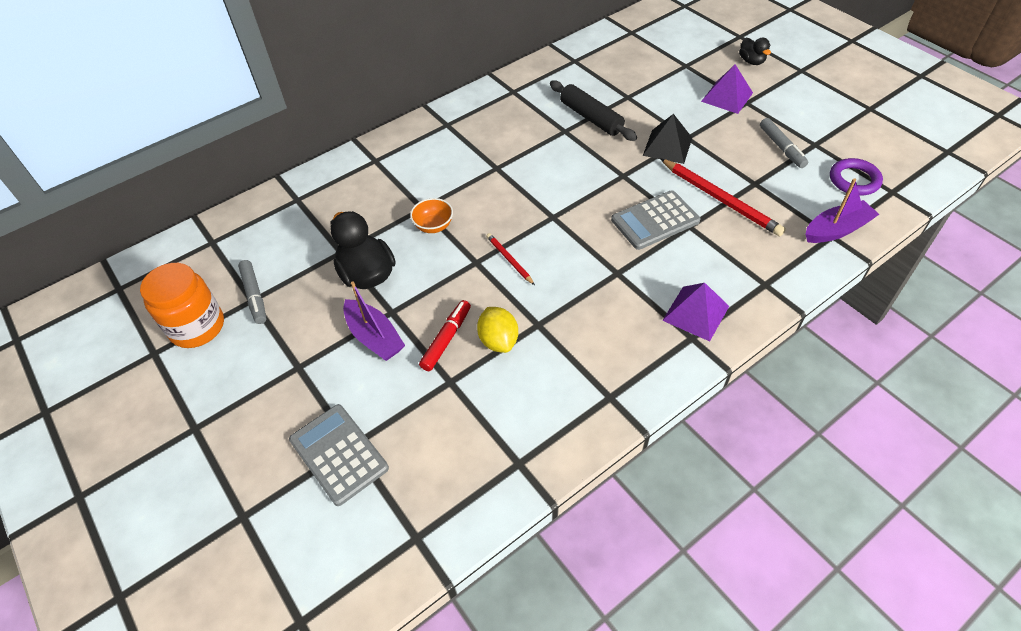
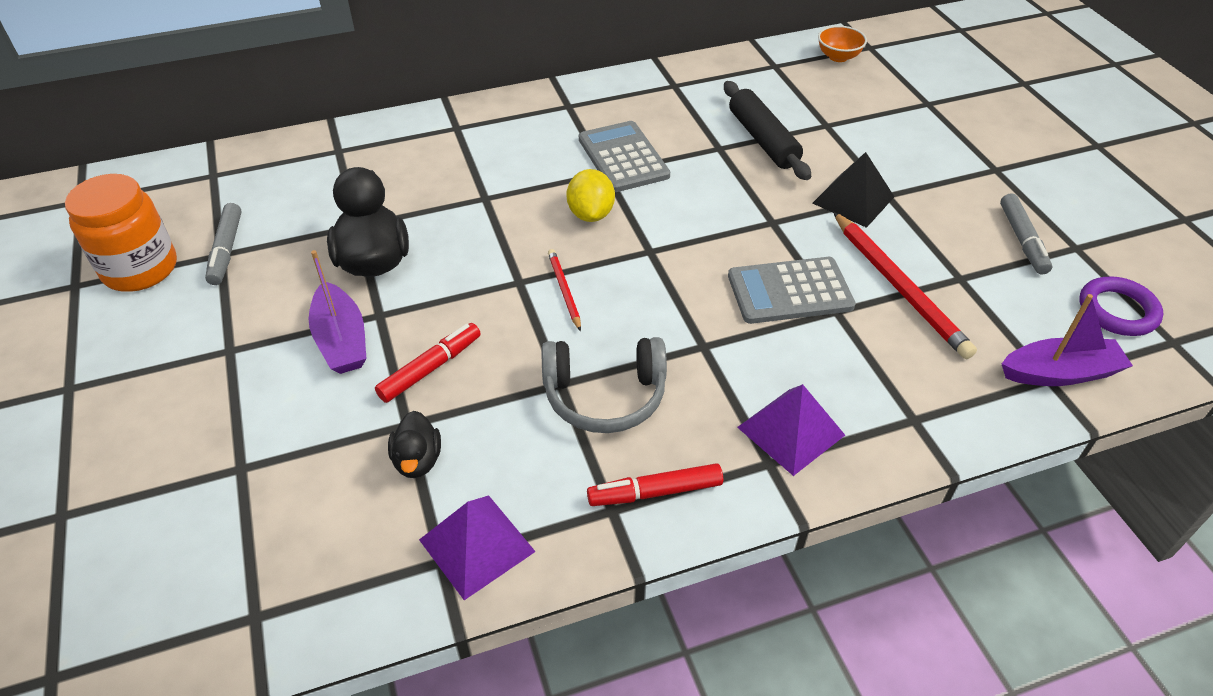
camera: 15 degrees right, 5 degrees down
(339, 454) = (218, 474): grey calculator -> grey calculator (623, 157)
(434, 226) = (488, 223): orange bowl -> orange bowl (838, 57)
(498, 340) = (497, 390): yellow lemon -> yellow lemon (591, 214)
(570, 324) = (604, 396): none -> grey headphones
(631, 377) = (655, 492): none -> red marker
(727, 97) = (969, 156): purple pyramid -> purple pyramid (477, 545)
(751, 61) = (1027, 118): black duck -> black duck (417, 460)

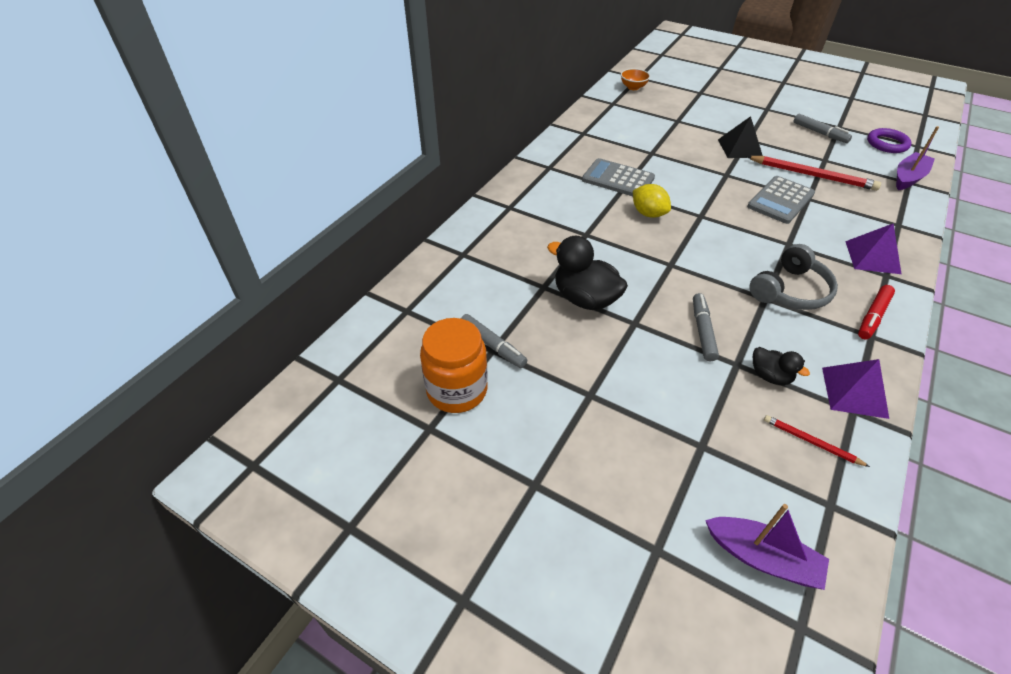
camera: 40 degrees left, 0 degrees up
(341, 340) = (638, 348): purple boat -> purple boat (762, 557)
(430, 368) = (702, 331): red marker -> grey marker
(564, 290) = (697, 256): red pencil -> red pencil (811, 442)
(762, 140) = (663, 140): black rolling pin -> none

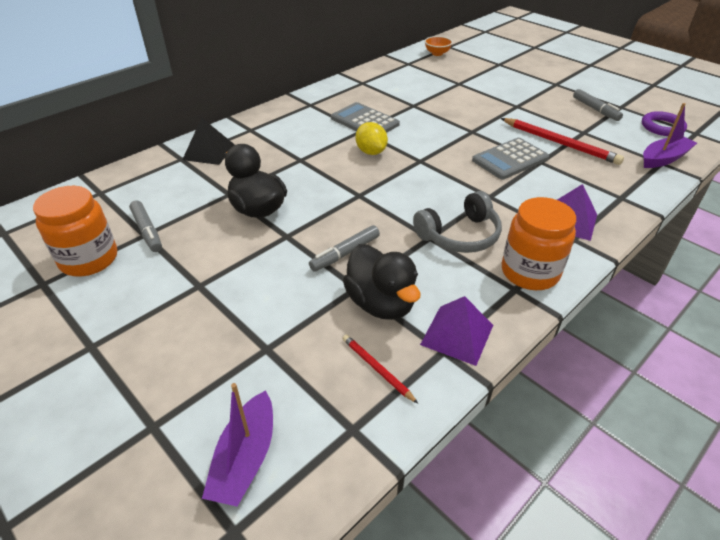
camera: 15 degrees right, 5 degrees down
(702, 331) = (345, 253): grey marker -> grey marker turned 150 degrees counterclockwise
(739, 148) = (502, 112): black pyramid -> black pyramid (209, 152)
(762, 557) = (245, 458): purple boat -> purple boat turned 60 degrees clockwise
(770, 376) = (381, 303): black duck -> black duck, size x1.81
(873, 316) = (530, 272): red marker -> orange jar

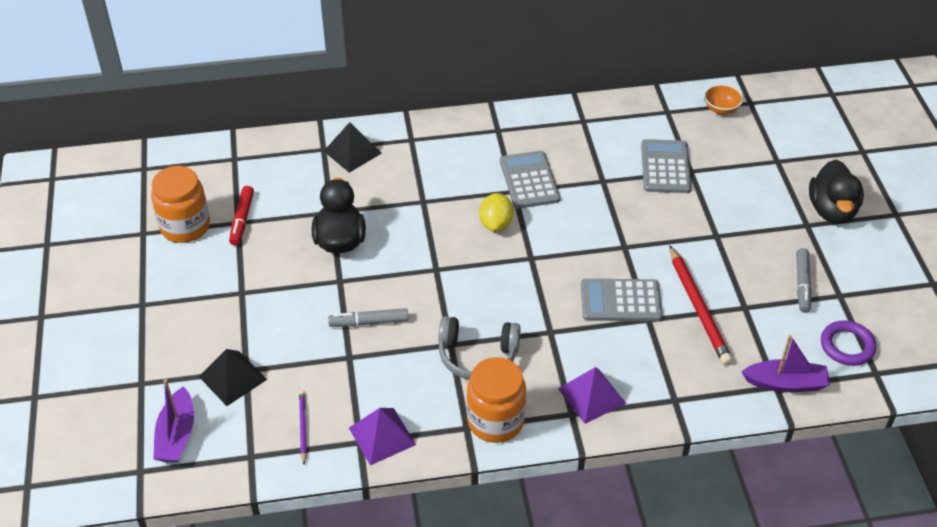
camera: 35 degrees right, 5 degrees up
(147, 231) = (242, 220): grey marker -> red marker
(245, 458) = (177, 435): purple boat -> purple boat turned 45 degrees counterclockwise
(259, 363) = (233, 378): none -> black pyramid
(377, 369) = (302, 427): red pencil -> purple pencil
(381, 303) = (353, 380): black duck -> black duck (832, 210)
(442, 86) = (665, 167): none -> grey calculator

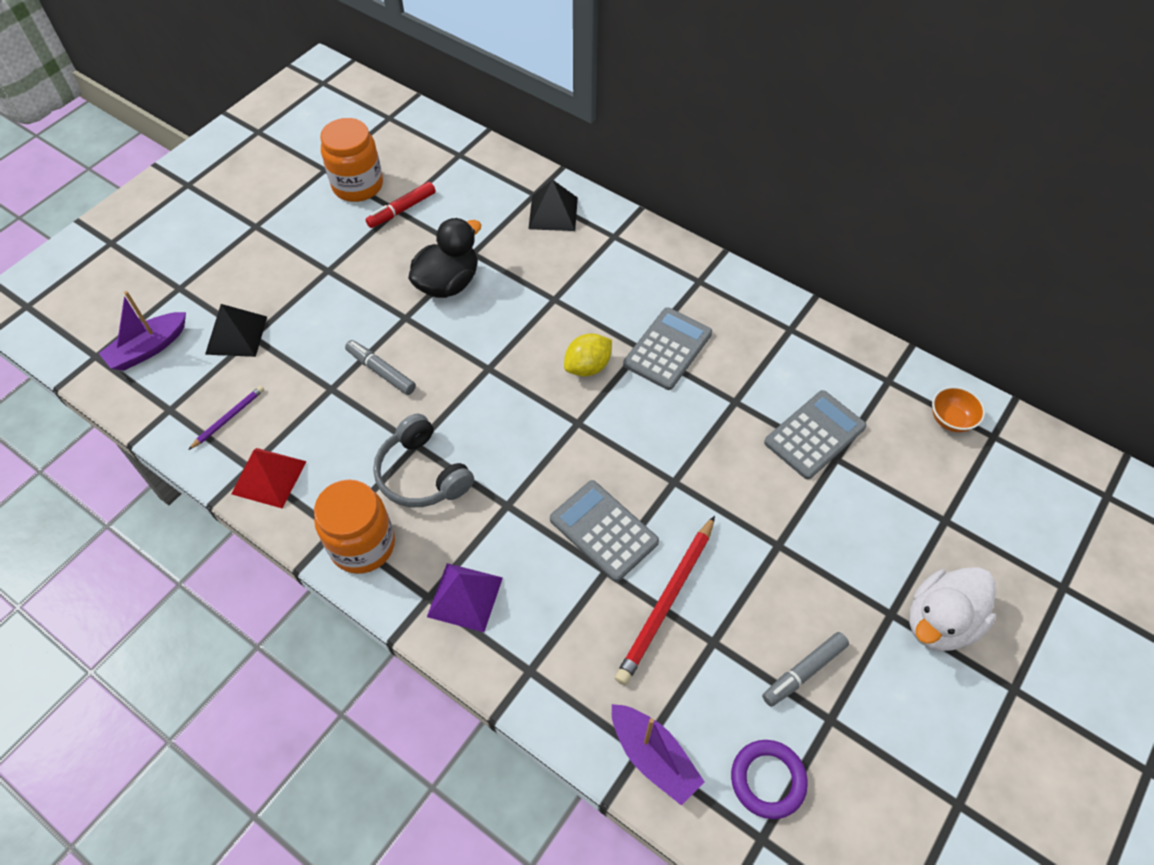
camera: 45 degrees right, 10 degrees up
(382, 436) = (269, 477): purple pyramid -> red pyramid
(832, 210) = (940, 622): black duck -> white duck

